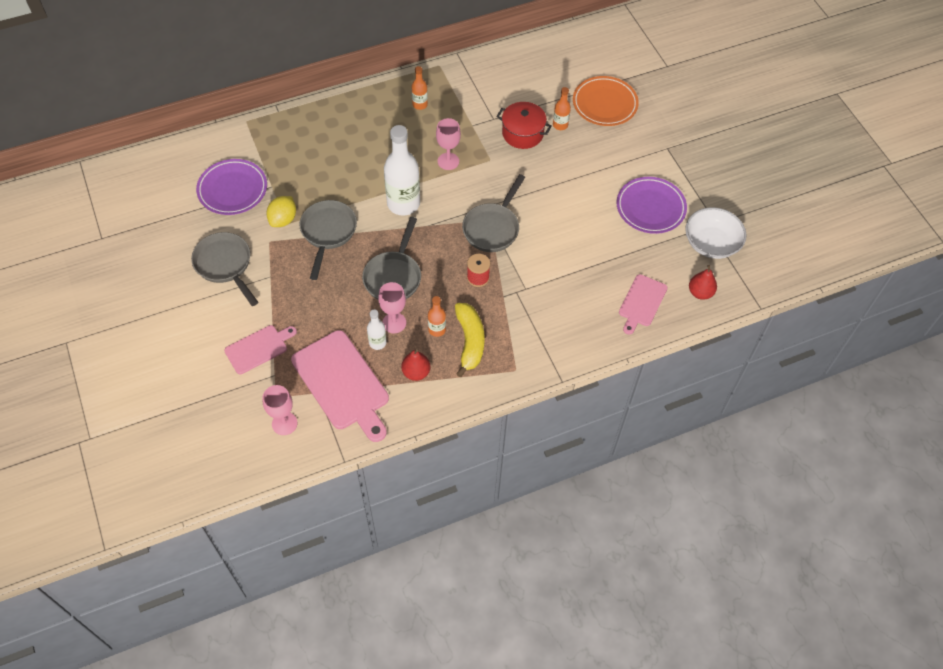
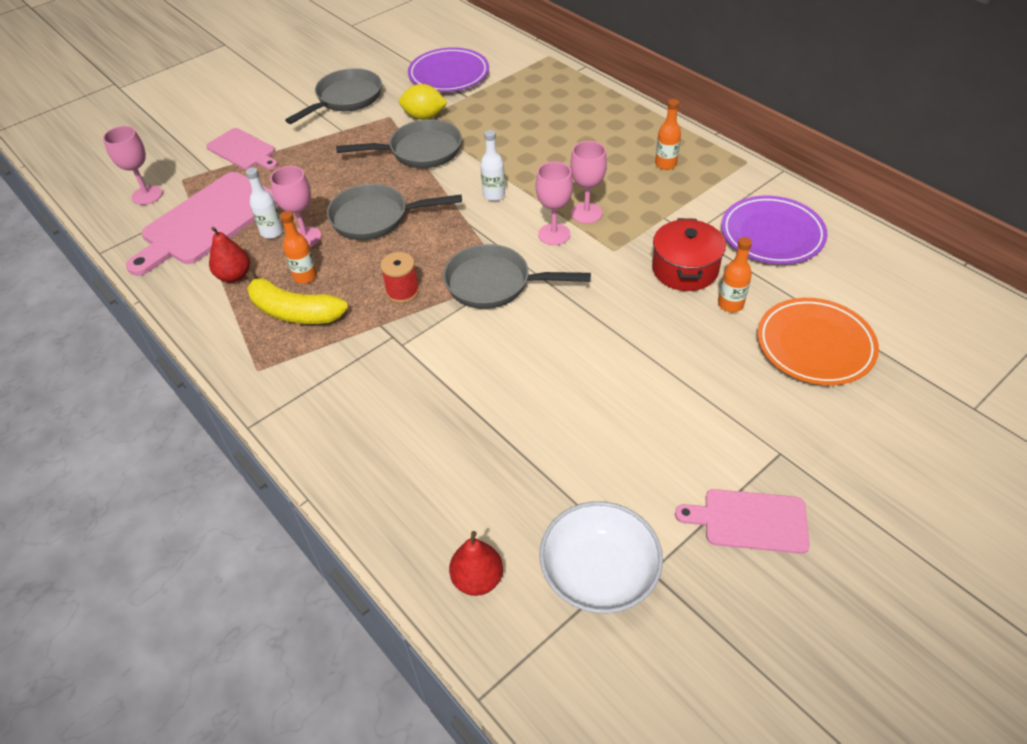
camera: 75 degrees right, 10 degrees down
(403, 203) = (494, 195): white bottle -> white bottle, size x0.49
(460, 184) = (554, 234): none -> pink goblet
(470, 341) = (294, 312): yellow banana -> yellow banana turned 45 degrees clockwise
(642, 302) = (425, 494): pink cutting board -> pink cutting board (750, 521)
(650, 208) = (631, 459): purple plate -> purple plate (772, 234)

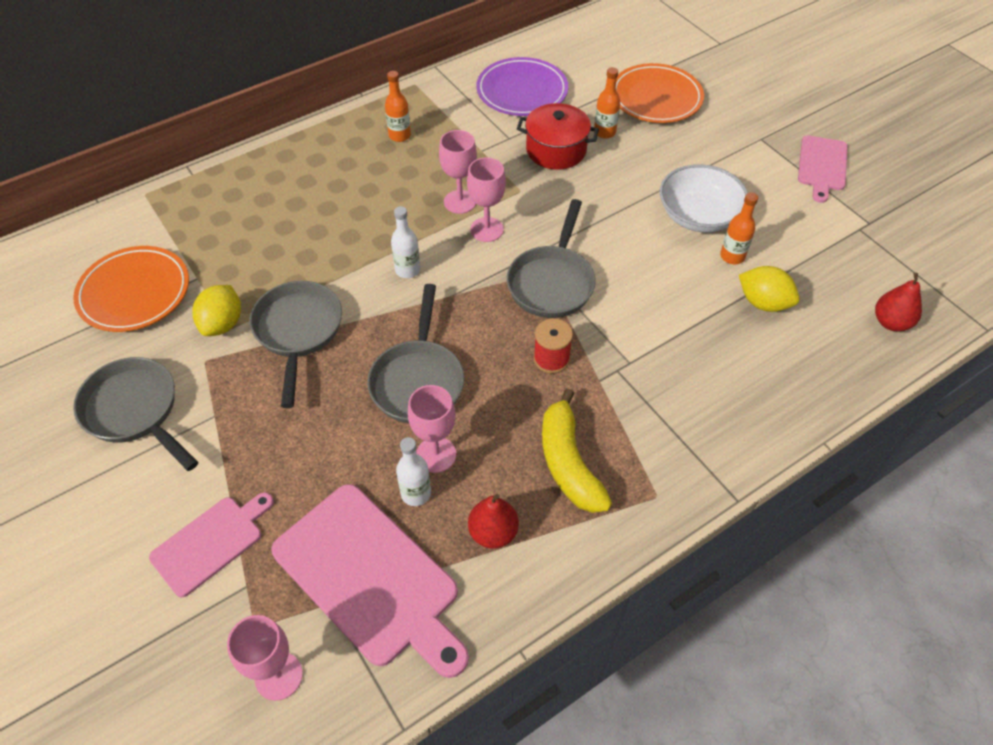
camera: 85 degrees left, 5 degrees up
(294, 312) = (568, 462): yellow banana -> yellow banana turned 135 degrees clockwise
(305, 276) = (509, 453): orange bottle -> orange bottle (732, 256)
(449, 75) = (134, 293): purple plate -> orange plate
(491, 450) = (763, 303): none -> yellow lemon
(599, 573) = (875, 251): white bowl -> white bowl (698, 216)

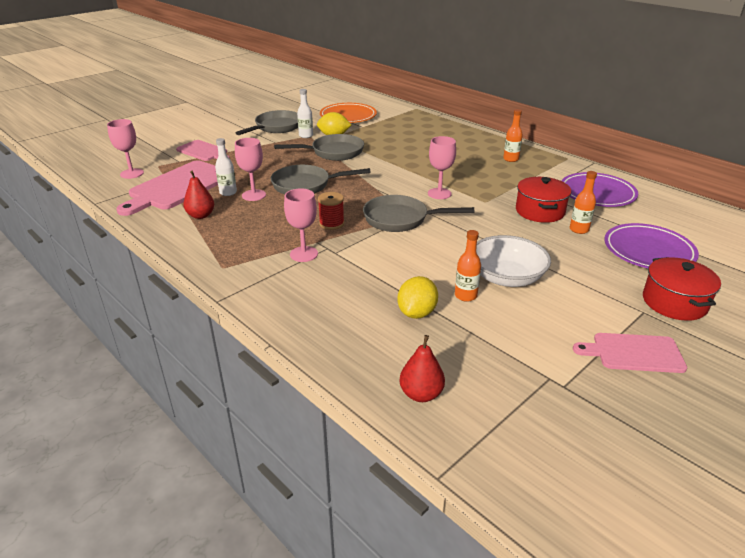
camera: 80 degrees right, 20 degrees down
(407, 270) = (391, 174): white bottle -> white bottle (306, 136)
(460, 202) = (460, 183): pink goblet -> pink goblet (304, 254)
(568, 462) = (249, 235): yellow banana -> none
(656, 98) = (648, 251): orange plate -> purple plate
(746, 114) = (674, 302): none -> red pot

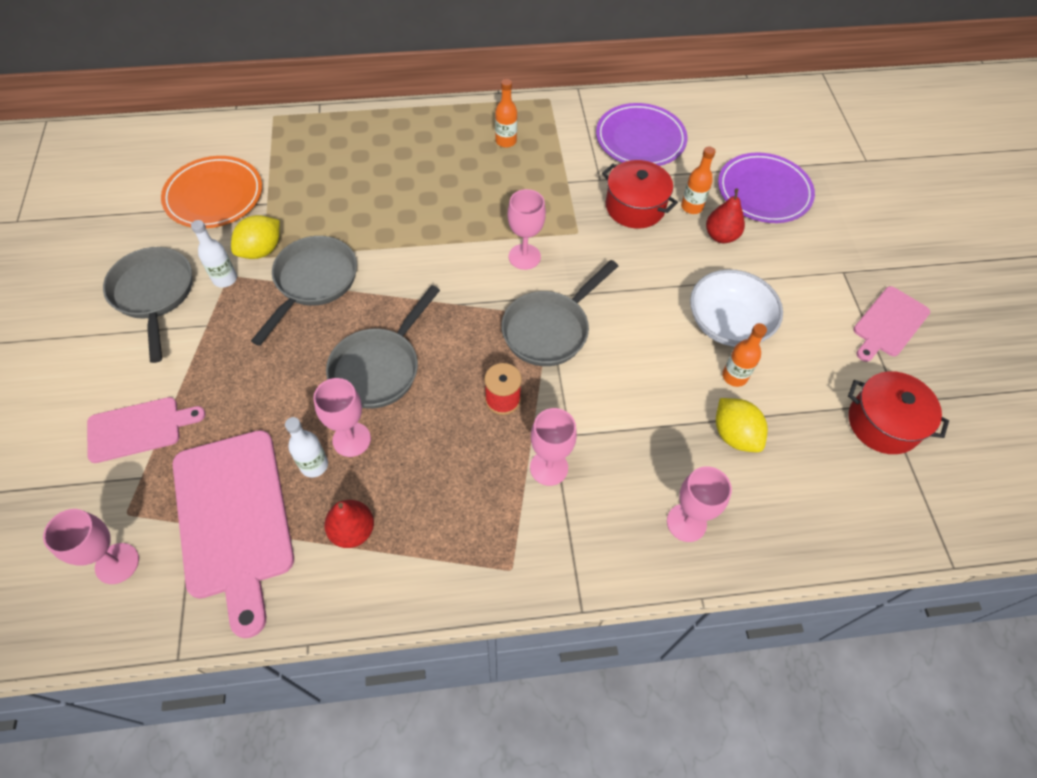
camera: 55 degrees left, 25 degrees up
(322, 317) = (686, 522): none -> pink goblet
(421, 394) = (852, 512): red pear -> red pear (721, 236)
(674, 302) = (845, 242): red pot -> red pot (883, 423)

